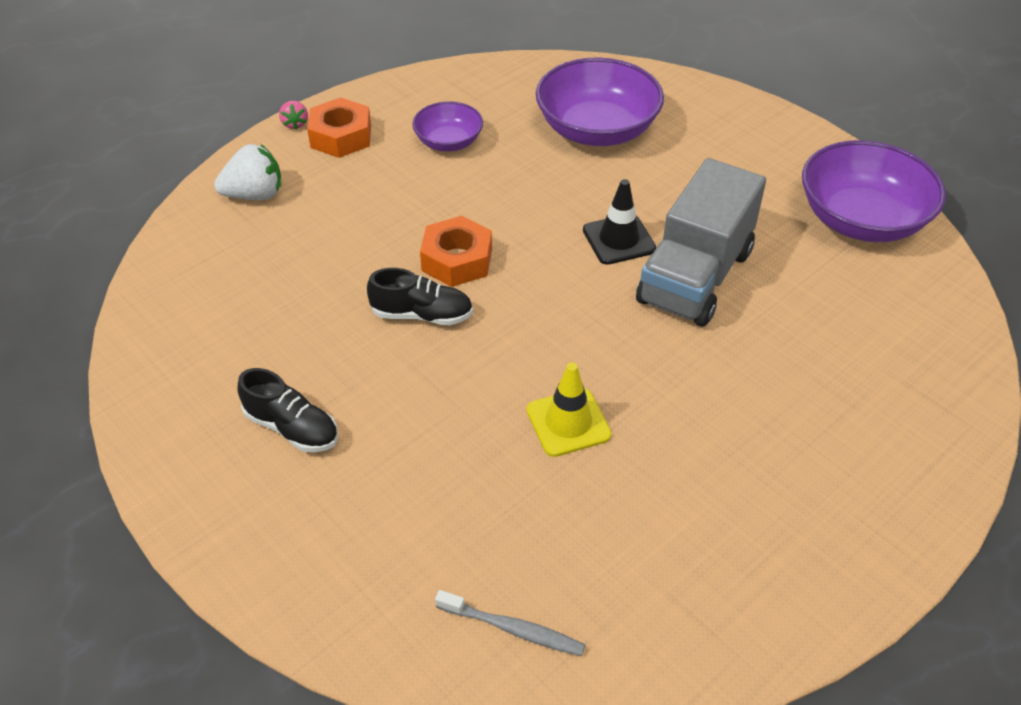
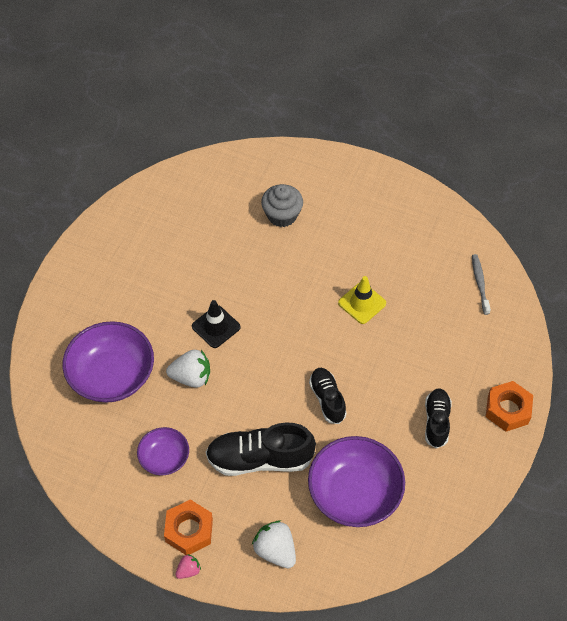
camera: 115 degrees left, 10 degrees up
(384, 219) = (260, 459): none -> black shoe
(457, 260) = (275, 401): orange nut -> orange nut (507, 409)
(549, 194) = (191, 377): none -> white strawberry
(695, 277) = (229, 281): grey truck -> none
(809, 384) = (282, 215): none -> grey cupcake
(861, 220) = (142, 218): purple bowl -> purple bowl (354, 493)

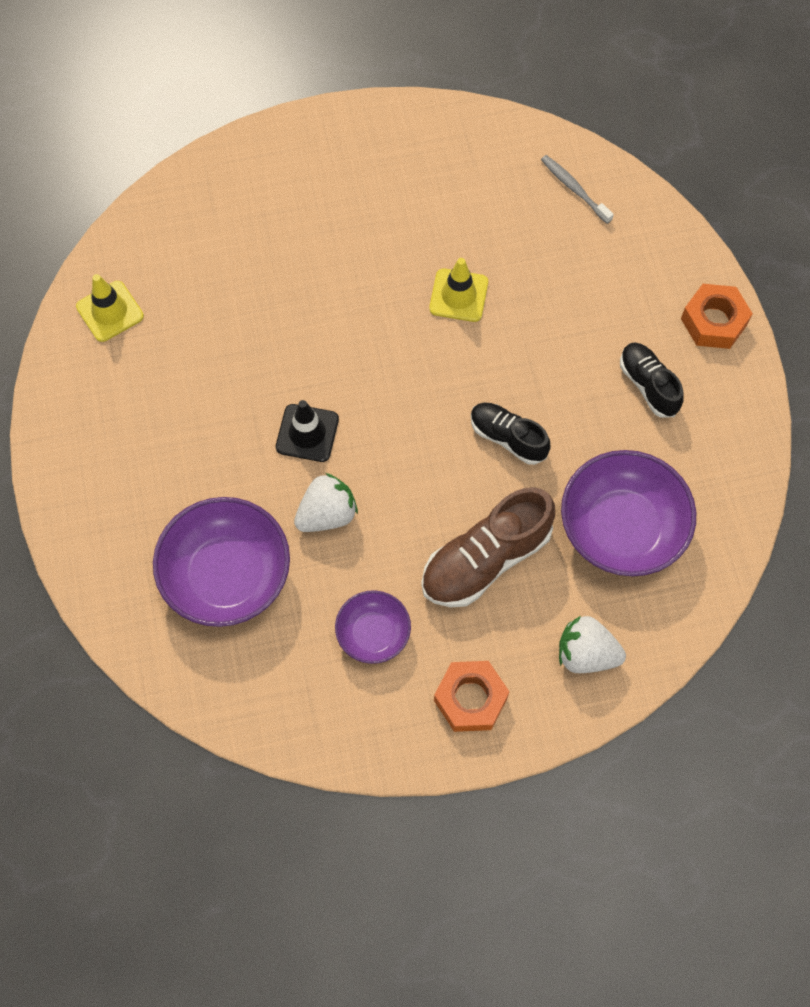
camera: 35 degrees left, 10 degrees up
(163, 200) = (110, 311): none -> yellow traffic cone
(188, 570) = (507, 745): pink strawberry -> none
(260, 459) = (485, 559): black shoe -> brown shoe
(282, 215) = (278, 242): grey cupcake -> none

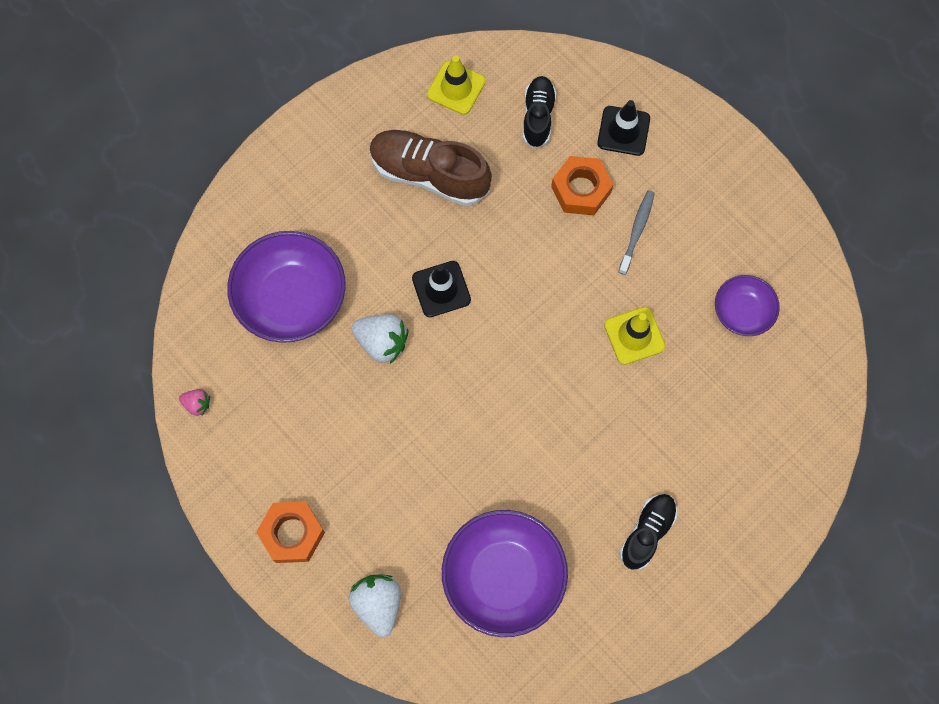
camera: 60 degrees right, 5 degrees up
(255, 197) = (623, 131): none -> black traffic cone
(280, 724) = (197, 404): none -> pink strawberry
(373, 633) = (304, 431): purple bowl -> purple bowl (742, 312)
(485, 559) = (413, 483): brown shoe -> brown shoe (429, 174)
(508, 438) = (529, 444): black shoe -> black shoe (538, 116)
(574, 189) = (798, 374): grey toothbrush -> grey toothbrush (637, 231)
(714, 321) = (743, 558): orange nut -> orange nut (581, 190)

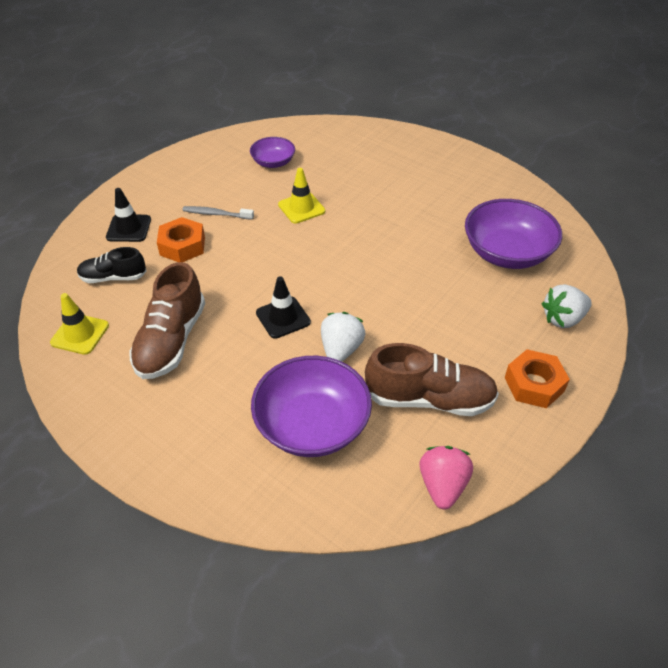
camera: 100 degrees left, 25 degrees down
(197, 404) = (442, 485): pink strawberry -> pink strawberry, size x1.85
(297, 418) = (429, 399): none -> brown shoe
(647, 532) = (443, 190): black shoe -> none

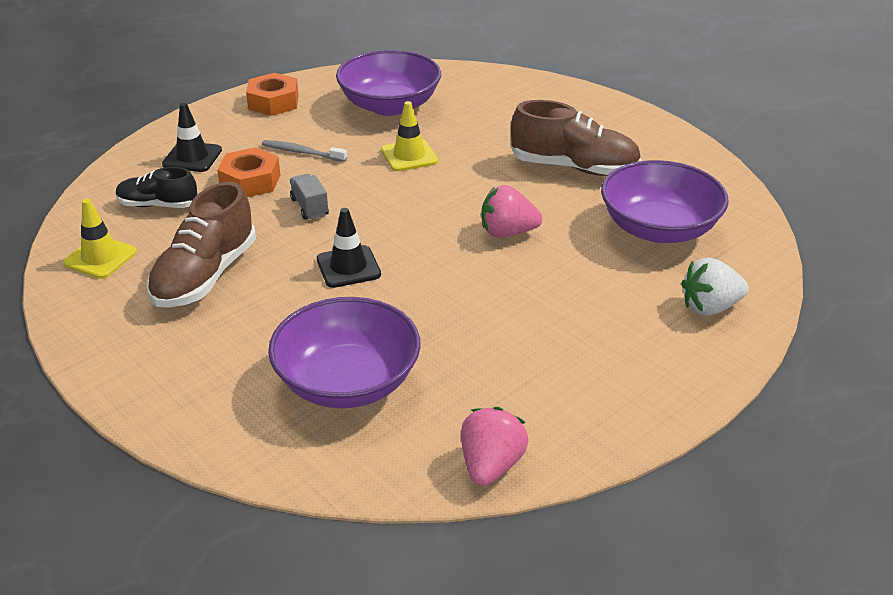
camera: 10 degrees right, 10 degrees down
(236, 265) = (309, 207): none -> grey truck
(273, 162) = (389, 105): purple bowl -> purple bowl, size x1.81
(341, 349) = (409, 308): white strawberry -> none
(396, 270) = (507, 232): none -> pink strawberry
(429, 399) = (505, 372): brown shoe -> brown shoe (574, 167)
(534, 384) = (647, 373): orange nut -> orange nut (273, 102)

